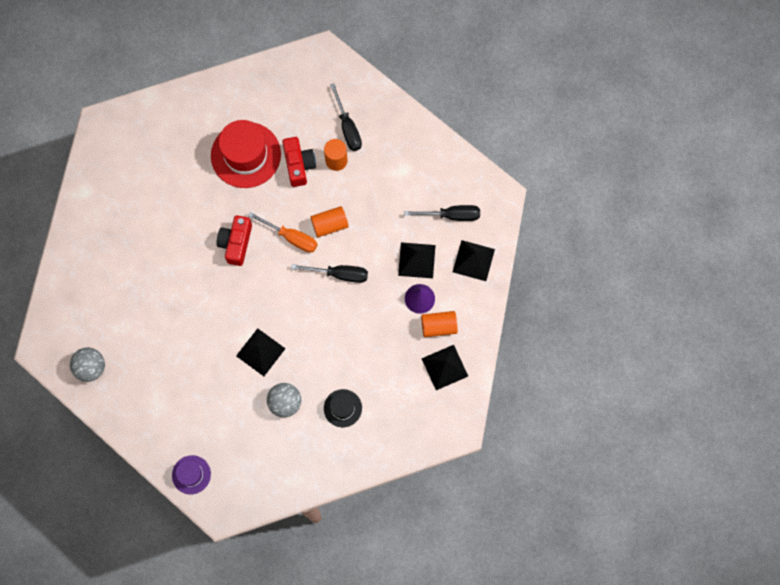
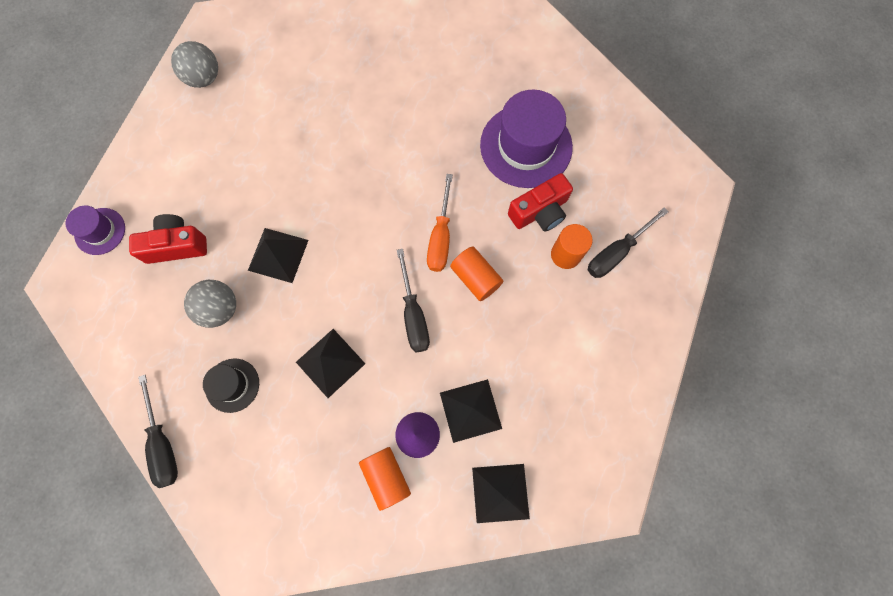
camera: 70 degrees right, 0 degrees up
(236, 243) = (409, 176): red camera -> red camera (176, 245)
(245, 155) = (526, 146): red hat -> purple hat
(444, 367) = (330, 507): black pyramid -> black pyramid (330, 362)
(451, 215) = (553, 436): black screwdriver -> black screwdriver (163, 443)

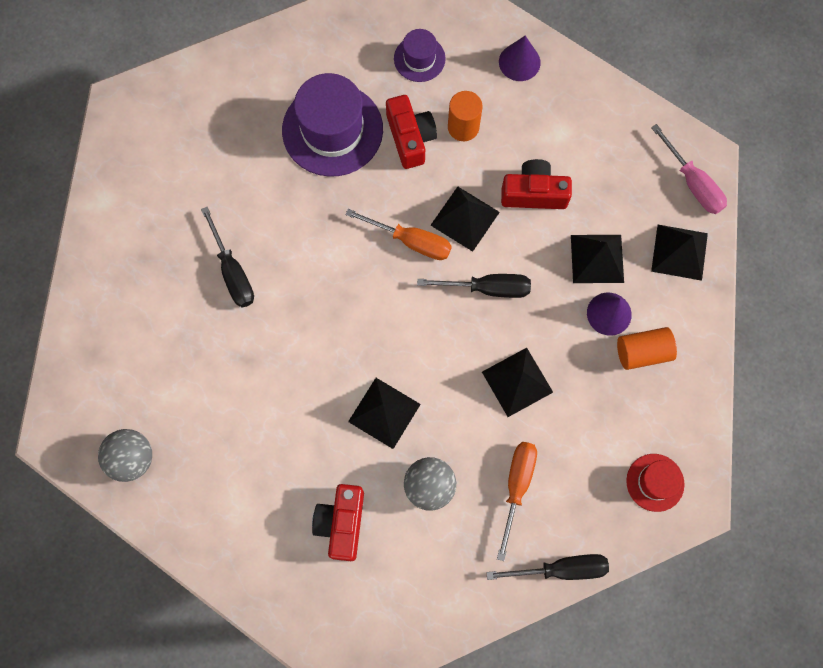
camera: 75 degrees left, 0 degrees up
(100, 231) = (298, 610): purple hat -> purple hat (419, 59)
(232, 385) = (516, 486): black hat -> orange screwdriver
(259, 517) = (655, 482): none -> red hat
(475, 278) = (465, 218): orange cylinder -> black pyramid
(519, 334) = (534, 193): none -> red camera
(579, 491) = (692, 183): none -> pink screwdriver
(616, 252) = (474, 80): black screwdriver -> black screwdriver (233, 271)
(650, 289) = (519, 62): none -> purple cone

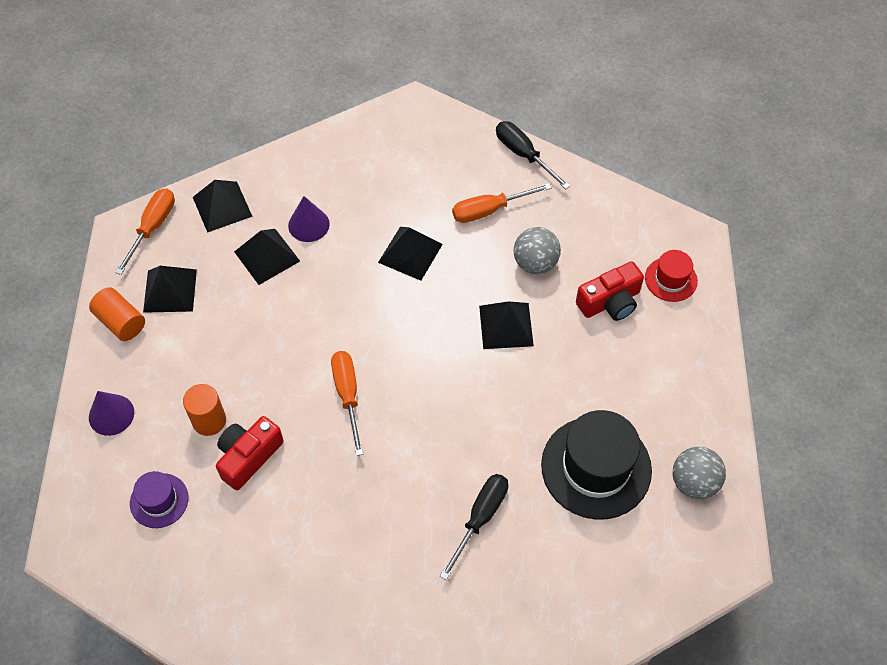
camera: 125 degrees left, 15 degrees down
(204, 390) = (596, 467): none -> black hat
(332, 130) = (284, 528): purple hat -> none
(465, 218) = (298, 367): black pyramid -> black pyramid (170, 290)
(487, 288) = (348, 316): black screwdriver -> none
(534, 193) = (238, 331): red camera -> none
(642, 352) = (324, 188): orange cylinder -> orange cylinder (121, 322)
(655, 482) = (418, 133): red hat -> red hat (671, 279)
(692, 183) = (152, 227): pink screwdriver -> orange screwdriver

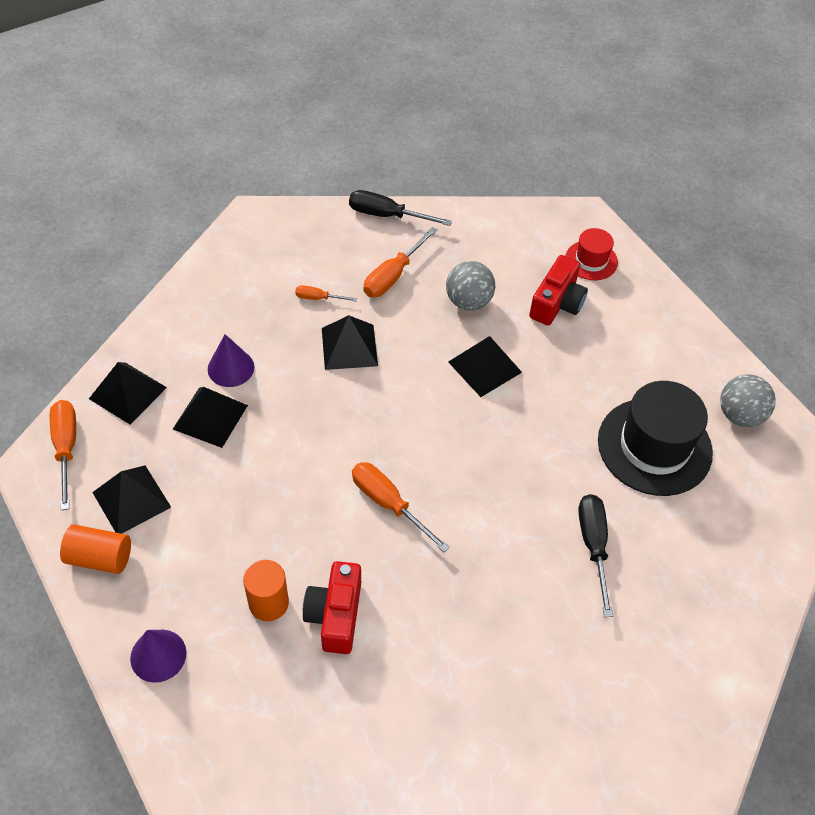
camera: 35 degrees left, 5 degrees down
(159, 500) = (275, 711): purple hat -> none
(415, 200) = (318, 298): none -> orange screwdriver

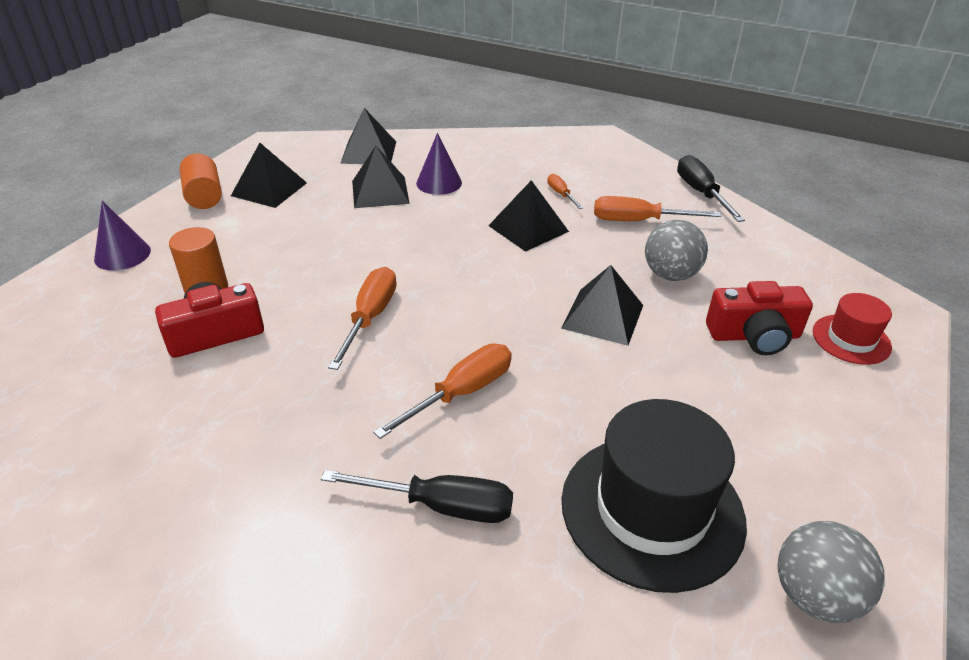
camera: 60 degrees right, 15 degrees down
(66, 448) = (295, 149): orange screwdriver -> orange screwdriver (461, 393)
(593, 546) = (441, 506): black screwdriver -> black screwdriver turned 45 degrees clockwise

